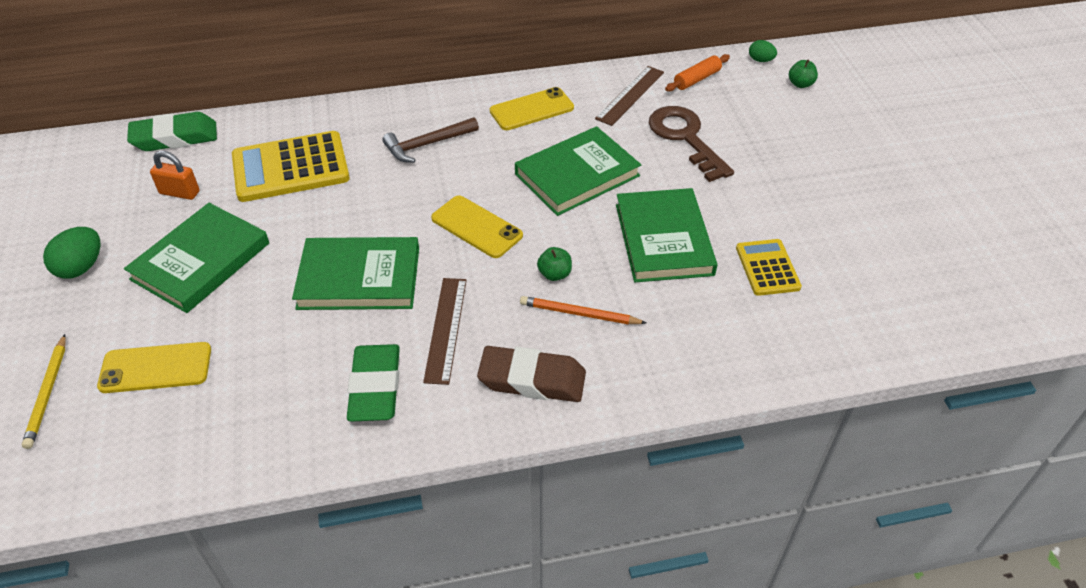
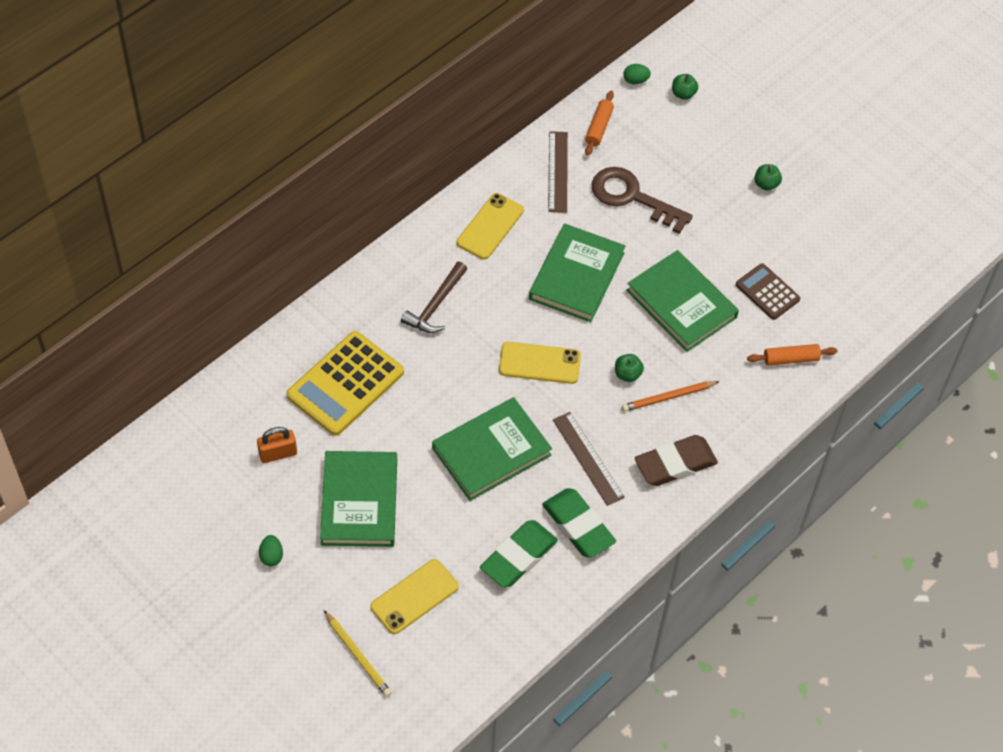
camera: 35 degrees left, 10 degrees up
(81, 267) = (271, 556): green egg -> green egg, size x0.61
(175, 138) = (216, 405): green eraser -> green eraser (518, 557)
(748, 340) = (791, 359): none -> orange rolling pin
(767, 268) = (767, 292): yellow calculator -> brown calculator
(835, 179) = (766, 184): none -> green apple

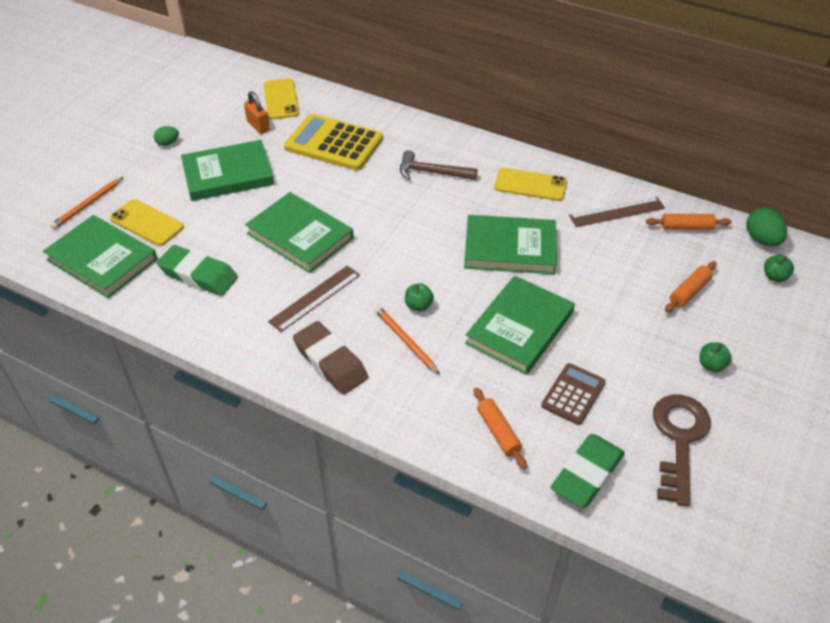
camera: 75 degrees right, 10 degrees down
(357, 655) = (88, 204): yellow pencil -> orange pencil
(460, 648) = (102, 259): none -> green book
(539, 363) = (403, 245): yellow phone -> yellow phone (281, 99)
(578, 526) = (240, 307): green eraser -> green eraser (586, 474)
(632, 197) = (623, 267): brown key -> brown key (679, 440)
(635, 80) = (761, 240): green egg -> green egg, size x1.64
(680, 162) = (689, 292): none -> orange rolling pin

